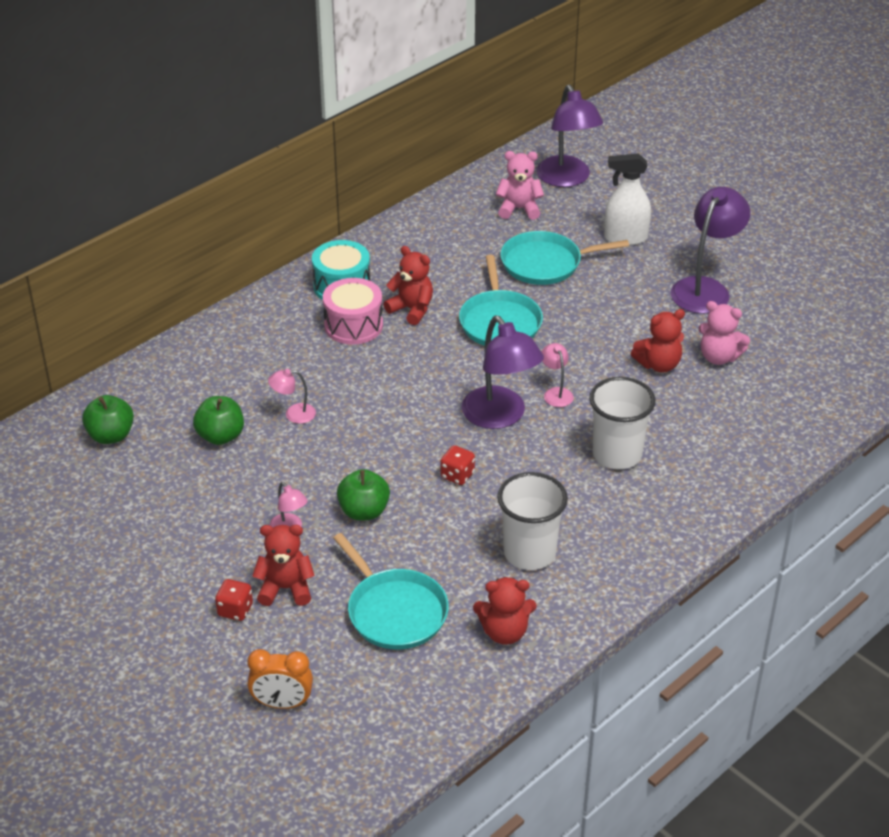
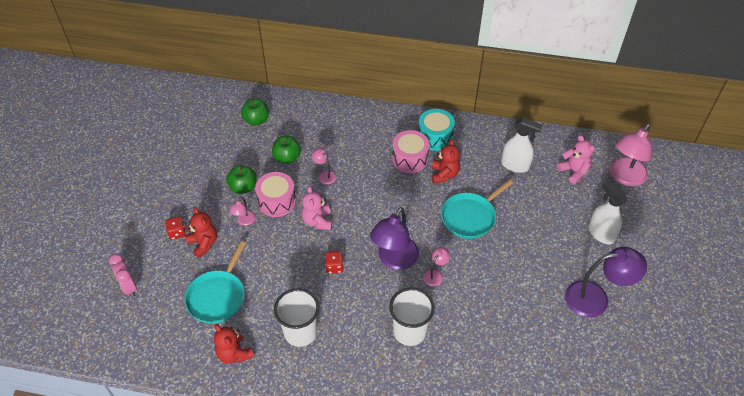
camera: 55 degrees right, 10 degrees up
(282, 703) = (129, 287): orange clock -> pink clock
(289, 481) = (277, 201): none -> pink drum
(364, 511) = (278, 243): green apple -> green apple (243, 187)
(461, 247) = (515, 165): none -> white spray bottle
(545, 263) = (539, 209): turquoise pan -> none
(567, 179) = (624, 177): purple lamp -> pink lamp
(658, 364) = (504, 311): red teddy bear -> none
(719, 357) = (539, 339): pink teddy bear -> pink teddy bear (317, 221)

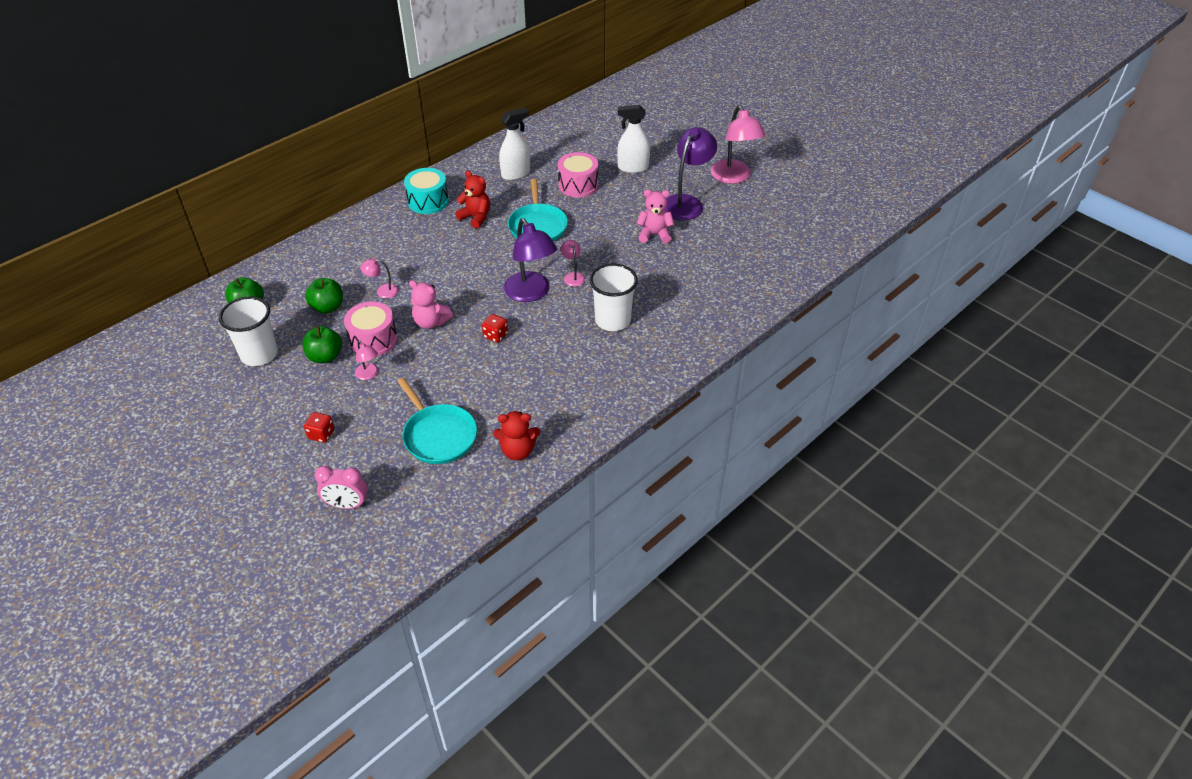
camera: 55 degrees left, 5 degrees down
(203, 243) = (360, 418): red teddy bear -> none
(300, 332) = (542, 392): white cup -> white cup (259, 354)
(410, 159) = (433, 228): pink drum -> pink drum (578, 185)
(573, 171) = (559, 148): pink teddy bear -> pink teddy bear (654, 234)
(624, 177) = (595, 127): pink lamp -> pink lamp (734, 177)

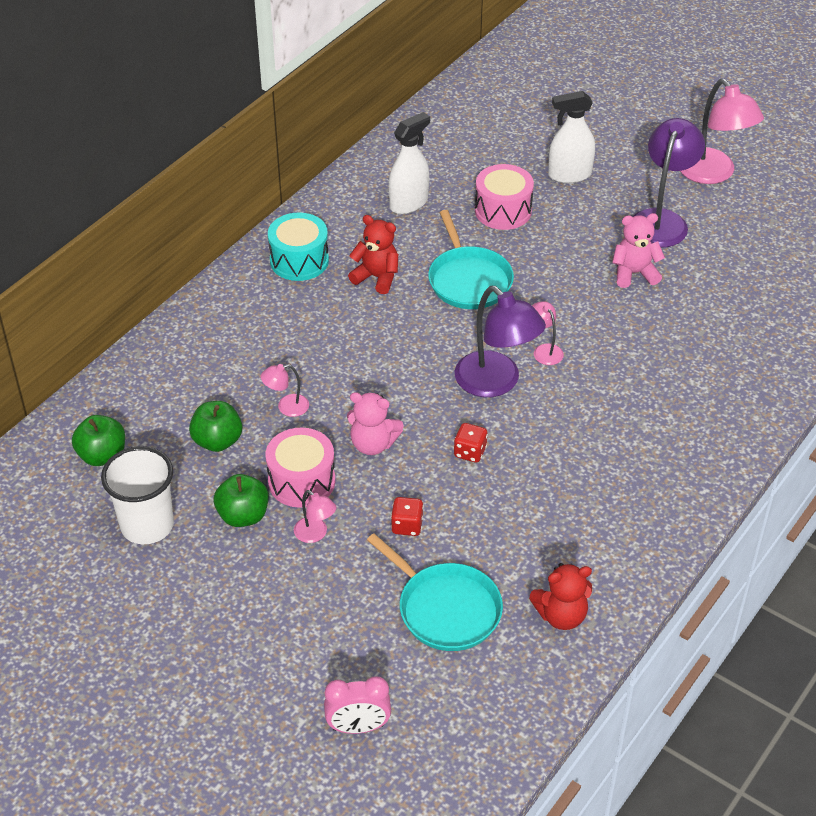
camera: 10 degrees left, 0 degrees up
(321, 434) = (283, 631): red dice -> red dice (407, 526)
(612, 320) = (622, 408): white cup -> none

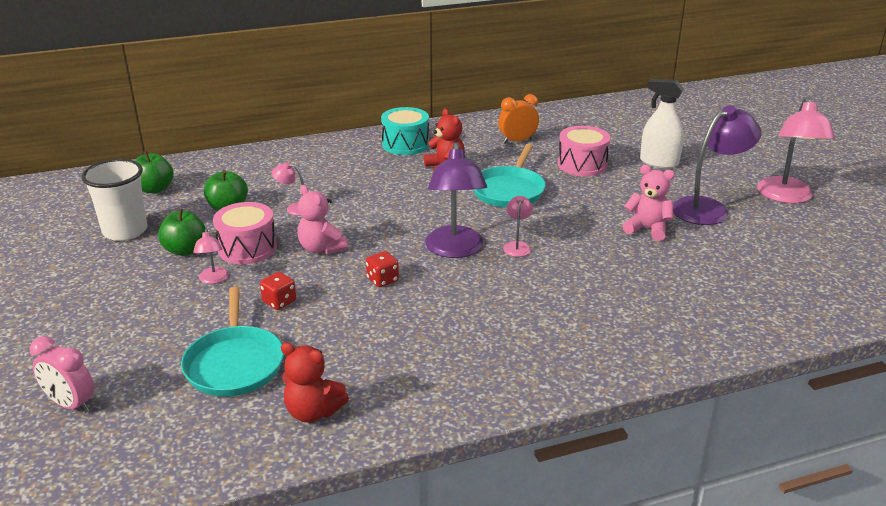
camera: 35 degrees right, 15 degrees down
(409, 203) = (517, 141): white spray bottle -> orange clock

